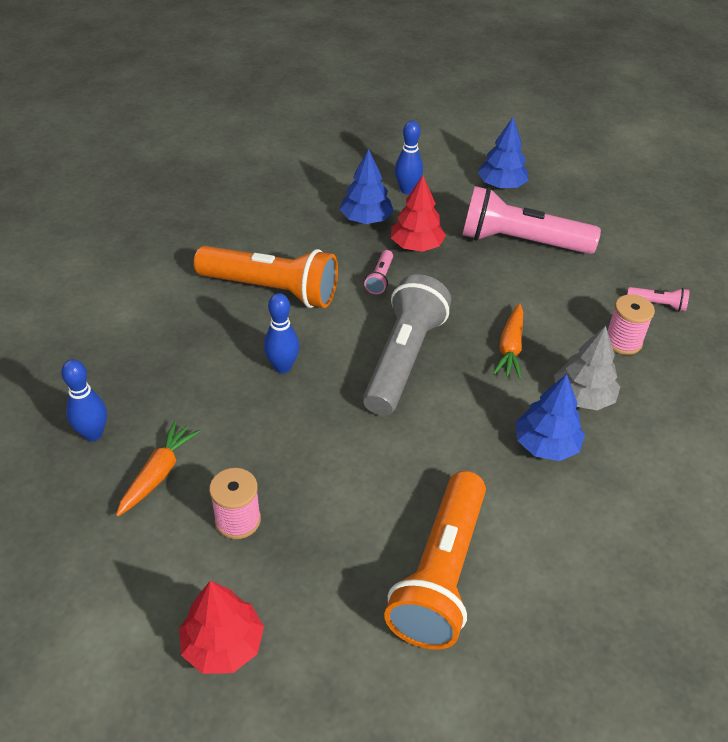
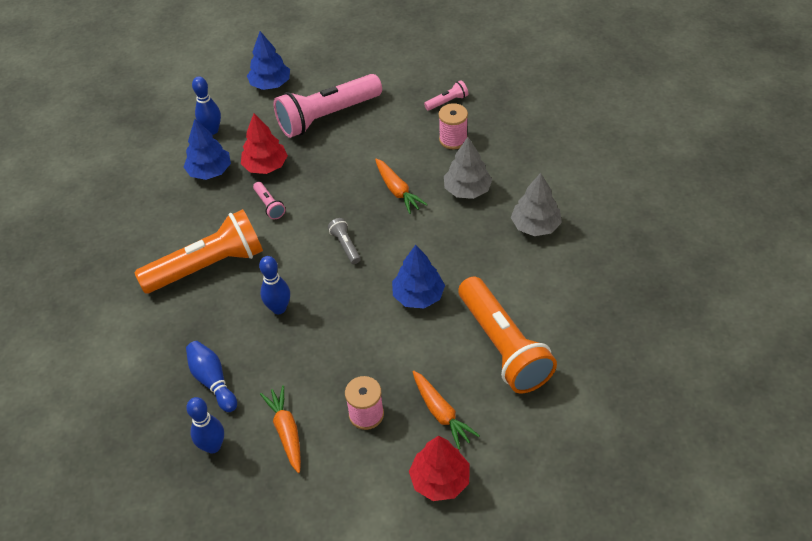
camera: 40 degrees left, 5 degrees up
(160, 382) = (213, 381): none -> blue bowling pin
(302, 582) = (441, 413): none -> orange carrot
(403, 359) = (345, 245): grey flashlight -> grey flashlight, size x0.41
(546, 445) = (478, 233): blue tree -> blue tree (418, 296)
(618, 485) = (535, 226): none -> grey tree

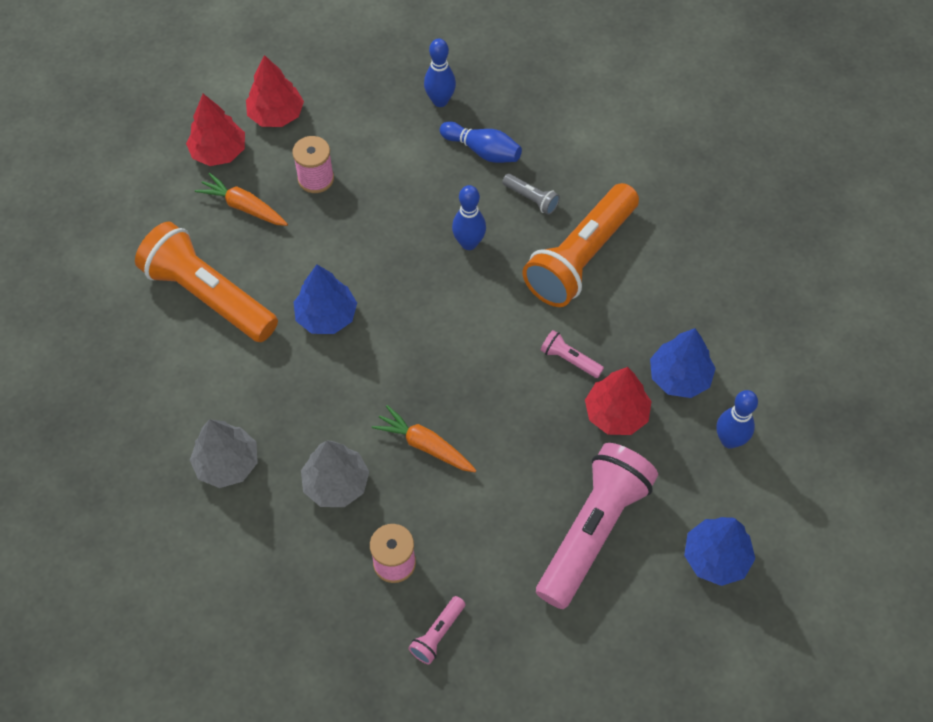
camera: 150 degrees right, 10 degrees up
(286, 431) = (381, 137): orange carrot -> none
(345, 245) = (443, 344): grey flashlight -> grey flashlight (531, 199)
(367, 498) = (276, 115): none -> red tree

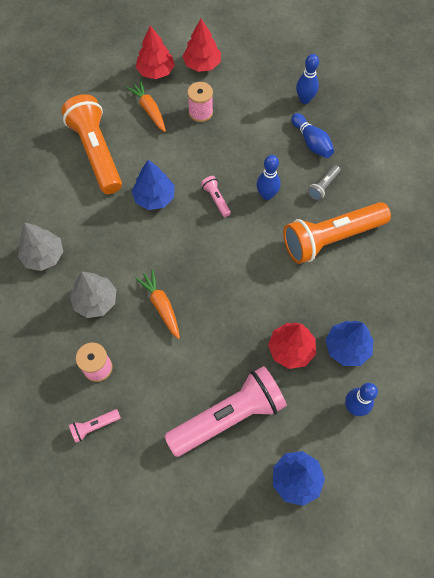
camera: 30 degrees right, 5 degrees up
(531, 199) = (323, 186): grey flashlight -> grey flashlight turned 60 degrees clockwise
(569, 359) = (283, 299): pink flashlight -> pink flashlight (216, 199)

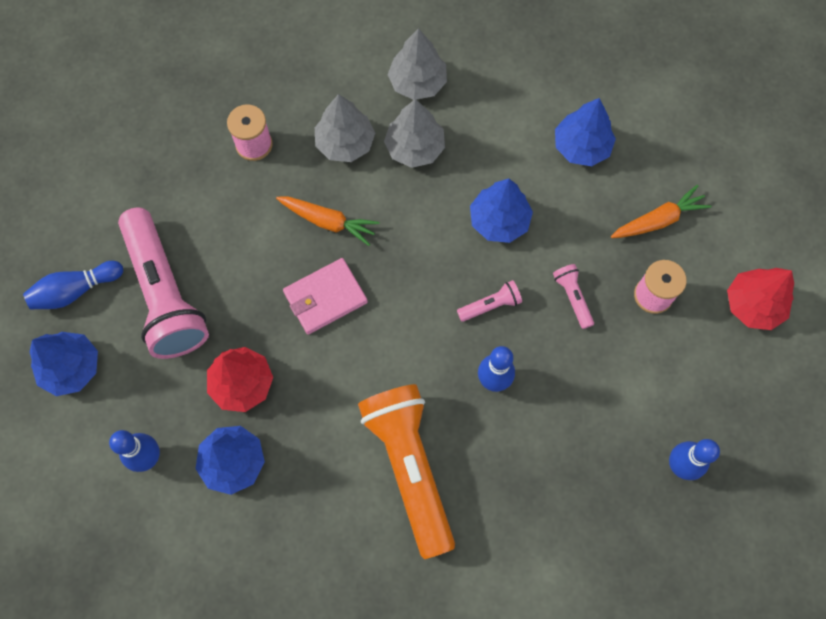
camera: 95 degrees right, 5 degrees up
(94, 426) = (181, 140): pink flashlight -> pink flashlight (572, 297)
(96, 152) = (581, 147): orange flashlight -> blue tree
(99, 253) = (415, 148): none -> grey tree
(156, 71) = (736, 233): red tree -> none
(161, 306) = (328, 222): orange carrot -> orange carrot turned 45 degrees clockwise
(220, 301) = (325, 297): none -> pink wallet
(311, 142) = (591, 464): blue bowling pin -> blue bowling pin (75, 290)
(323, 186) = (504, 470): grey flashlight -> none

